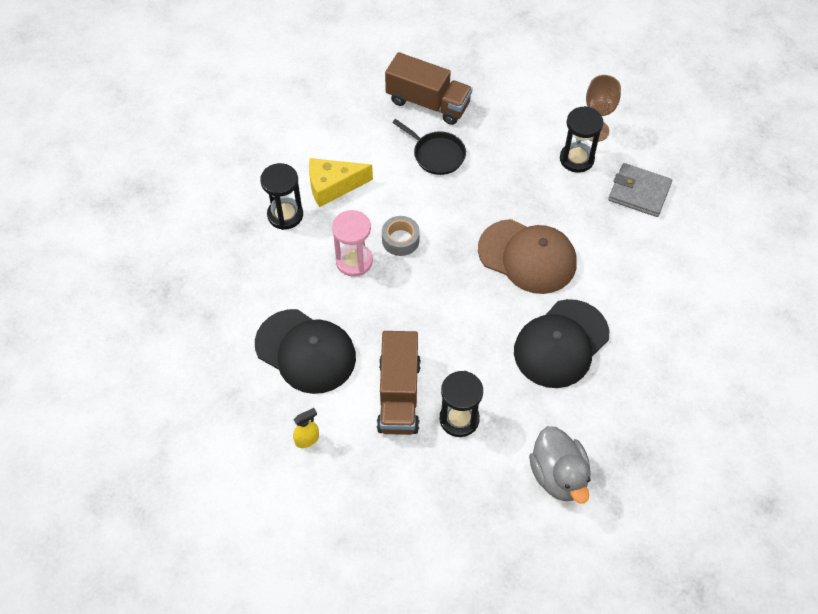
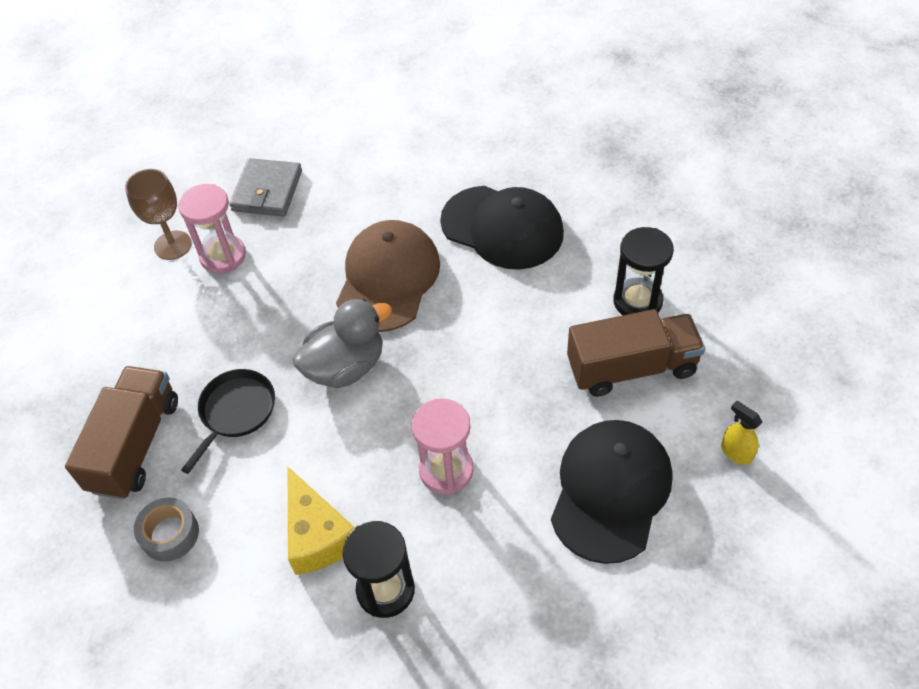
camera: 100 degrees left, 5 degrees down
(400, 240) = (395, 421): grey tape -> grey tape (170, 534)
(558, 475) = (665, 204): grey duck -> grey duck (345, 367)
(576, 159) = (223, 256): black hourglass -> pink hourglass

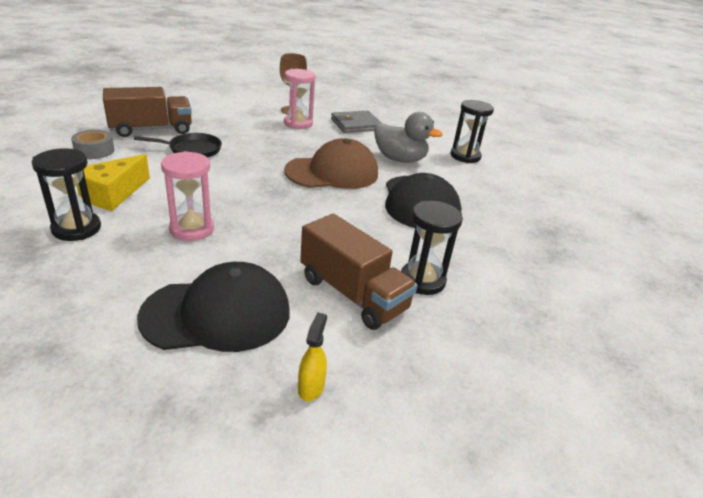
camera: 50 degrees right, 20 degrees down
(345, 367) = (251, 174): grey duck -> grey duck (400, 159)
(422, 124) = (465, 156): none -> black hourglass

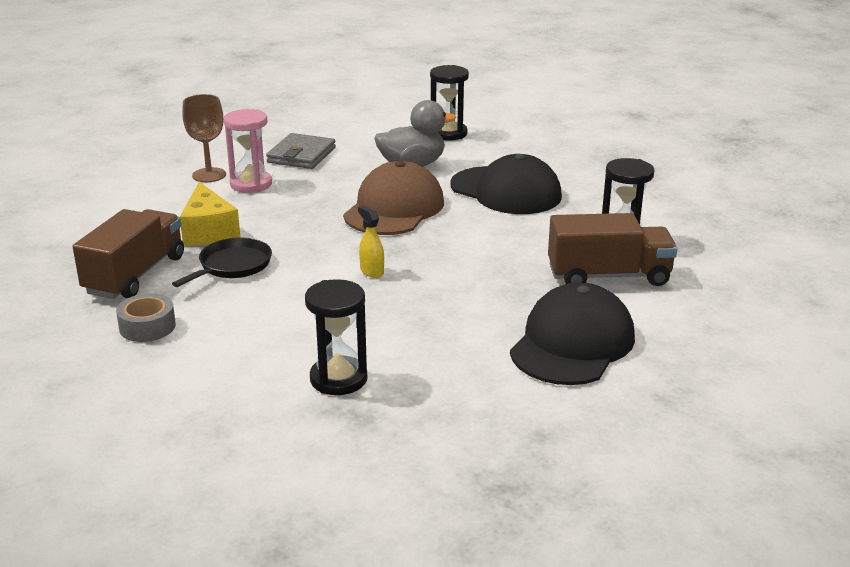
camera: 45 degrees left, 5 degrees down
(112, 194) = (284, 341): yellow cheese -> yellow cheese (208, 231)
(192, 229) = (417, 316): pink hourglass -> none
(311, 387) = (701, 333): yellow spray bottle -> yellow spray bottle (372, 271)

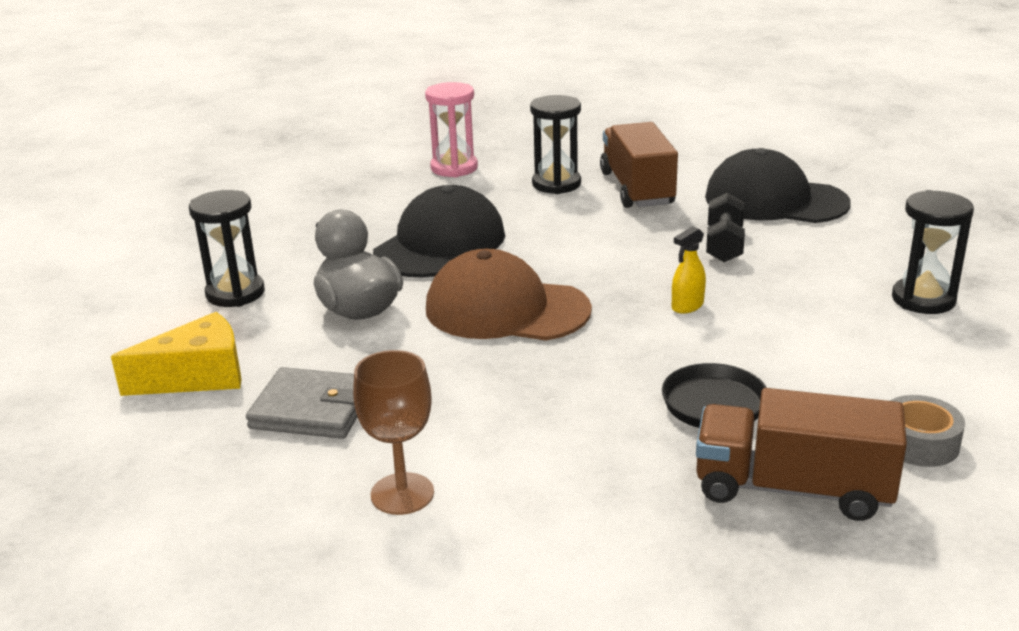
camera: 95 degrees left, 0 degrees up
(208, 231) = (623, 449): yellow cheese -> yellow cheese (198, 376)
(251, 184) = (438, 440): pink hourglass -> pink hourglass (454, 168)
(475, 301) = (724, 245): none -> black dumbbell

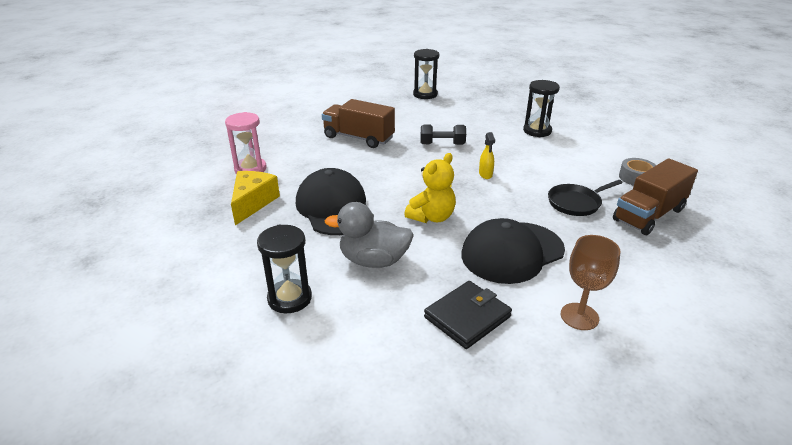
camera: 55 degrees left, 5 degrees up
(198, 376) = (380, 350): yellow cheese -> yellow cheese (253, 203)
(312, 409) = (467, 317): grey wallet -> black wallet
(506, 309) = (432, 217): brown cap -> yellow teddy bear
(556, 184) = (320, 152): black hourglass -> black hourglass (425, 94)
(724, 245) = (442, 144): black dumbbell -> black dumbbell turned 45 degrees counterclockwise
(775, 200) = (418, 118): black cap -> black cap (512, 252)

